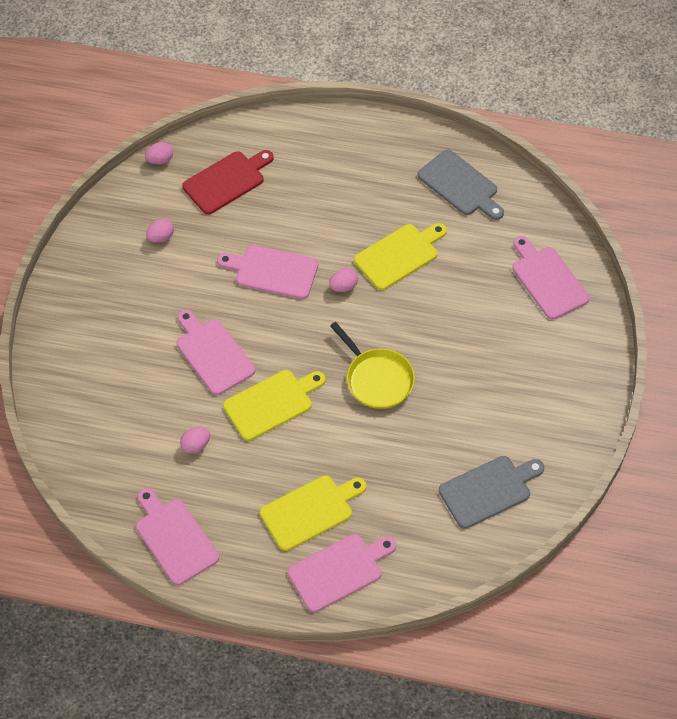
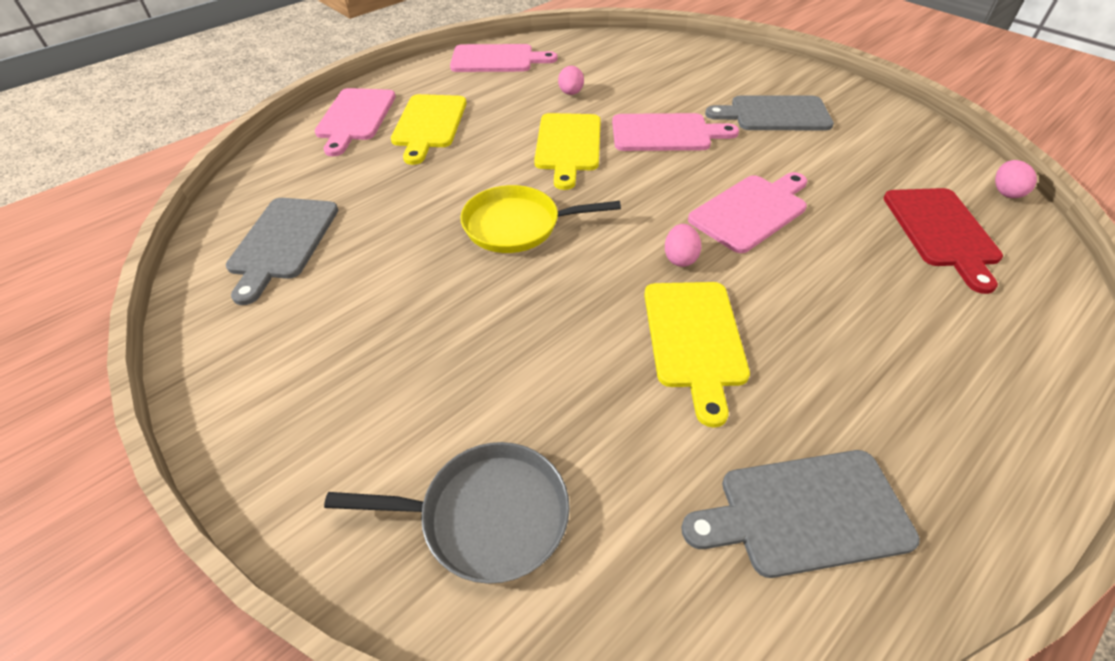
camera: 125 degrees right, 10 degrees down
(138, 301) = (774, 114): none -> grey cutting board
(161, 237) = (862, 153): pink egg -> none
(548, 280) = (487, 516): pink cutting board -> grey pan

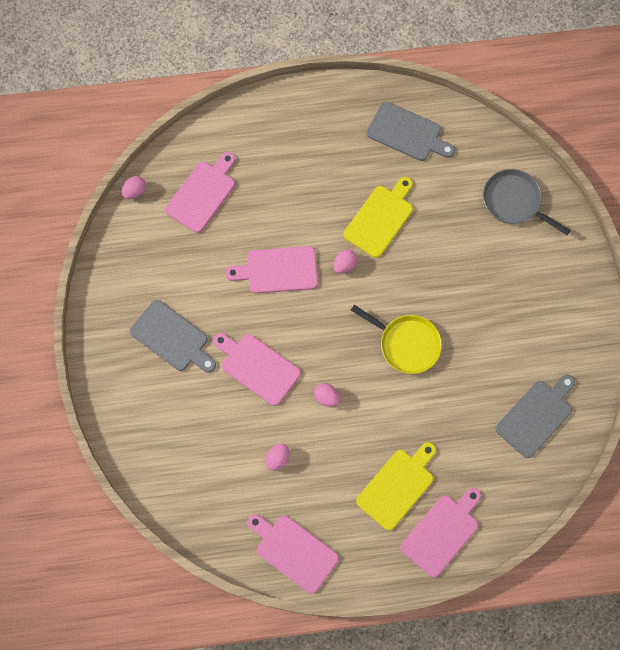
camera: 145 degrees left, 25 degrees up
(568, 145) = (326, 397): yellow cutting board -> pink egg
(941, 231) = (203, 194): red cutting board -> pink cutting board

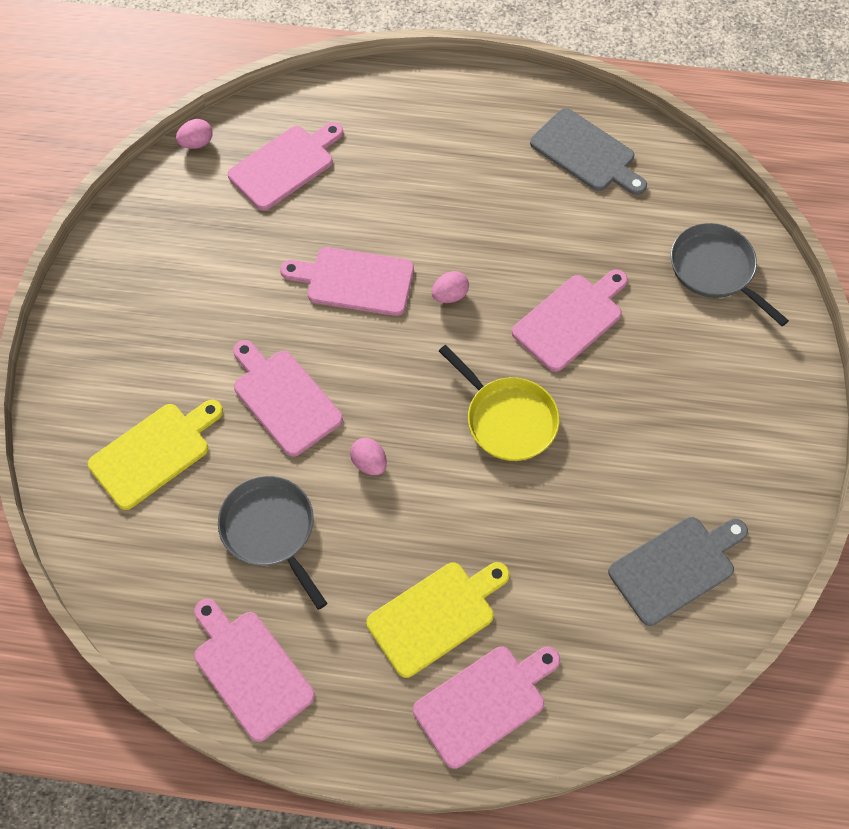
camera: 15 degrees right, 10 degrees down
(172, 338) = (179, 332): grey cutting board -> none
(277, 459) = (270, 530): pink egg -> grey pan
(380, 218) = (518, 249): yellow cutting board -> yellow cutting board (154, 453)
(429, 262) = (571, 320): none -> pink cutting board

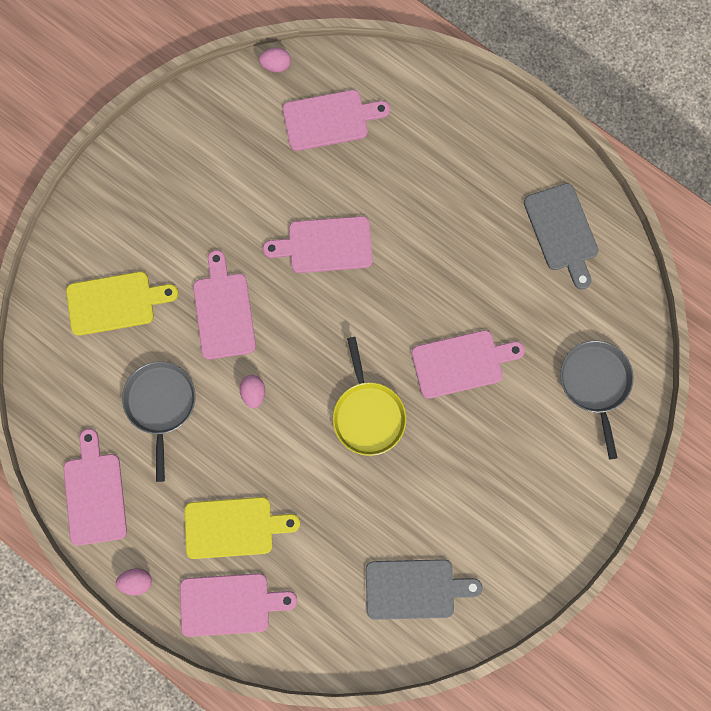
camera: 30 degrees right, 15 degrees up
(355, 281) = (325, 245): pink cutting board -> pink cutting board turned 45 degrees counterclockwise
(450, 295) = (386, 295): pink egg -> pink egg (137, 581)

